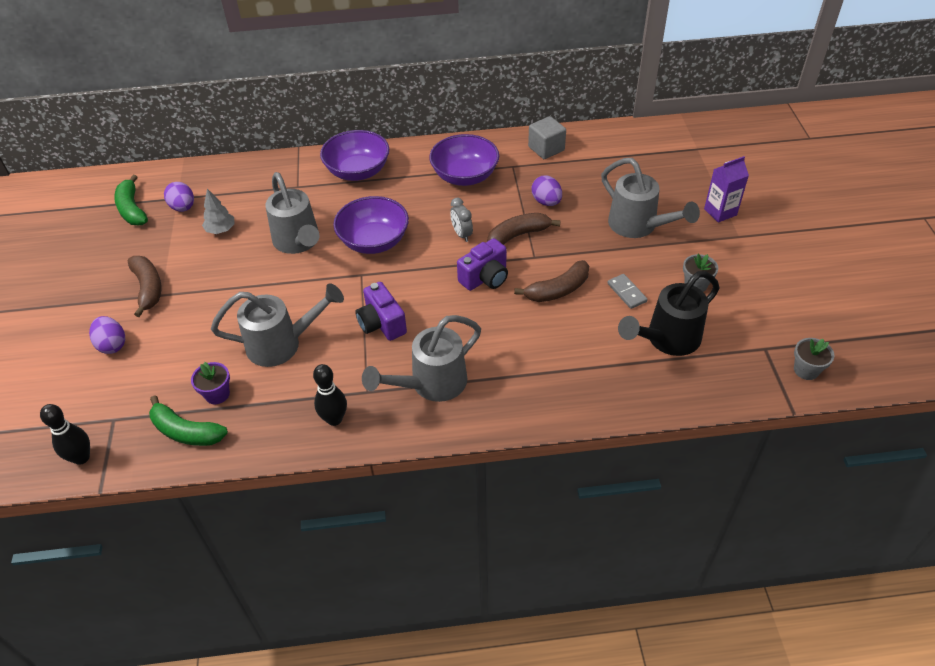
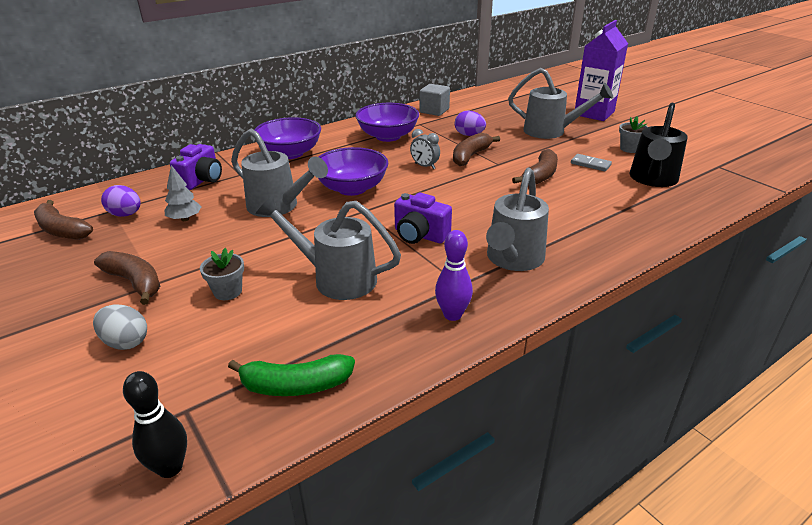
camera: 30 degrees left, 15 degrees down
(112, 345) = (125, 342): purple egg -> grey egg
(132, 209) = (62, 230): green banana -> brown banana
(217, 394) = (302, 340): purple flower pot -> none
(282, 344) = (336, 278): grey watering can -> grey watering can turned 120 degrees counterclockwise
(334, 419) = (452, 315): black bowling pin -> purple bowling pin
(485, 278) = (475, 184): purple camera -> purple camera (201, 180)
(720, 212) = (594, 113): purple carton -> purple carton, size x1.65
(806, 370) = (758, 169): grey flower pot -> grey flower pot (228, 291)

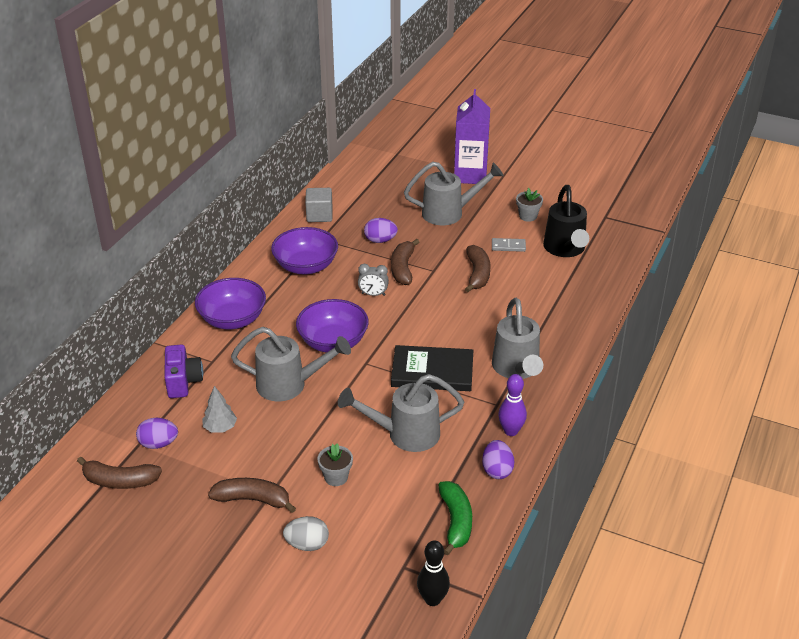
camera: 30 degrees left, 5 degrees up
(295, 385) = (456, 522): green banana -> green banana turned 60 degrees counterclockwise
(398, 349) = (497, 470): none -> purple egg
(420, 235) = (432, 371): purple camera -> black book

